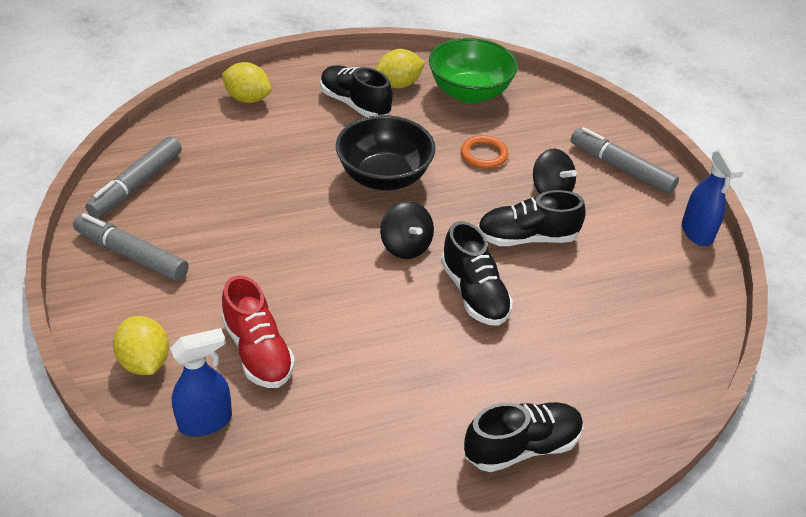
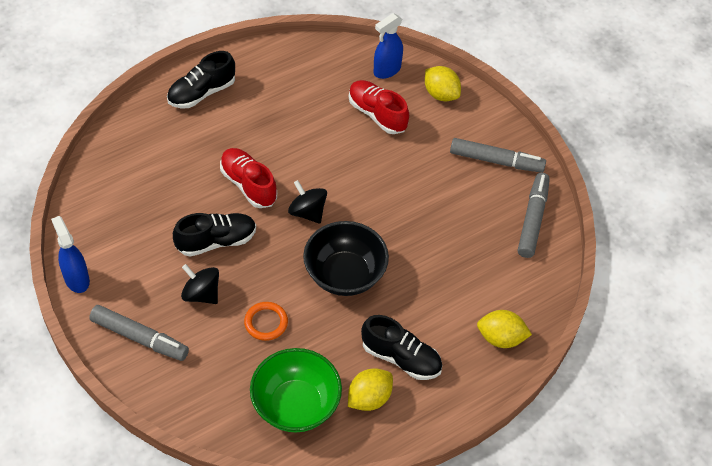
camera: 165 degrees right, 10 degrees up
(474, 293) = (248, 185): black shoe -> red shoe

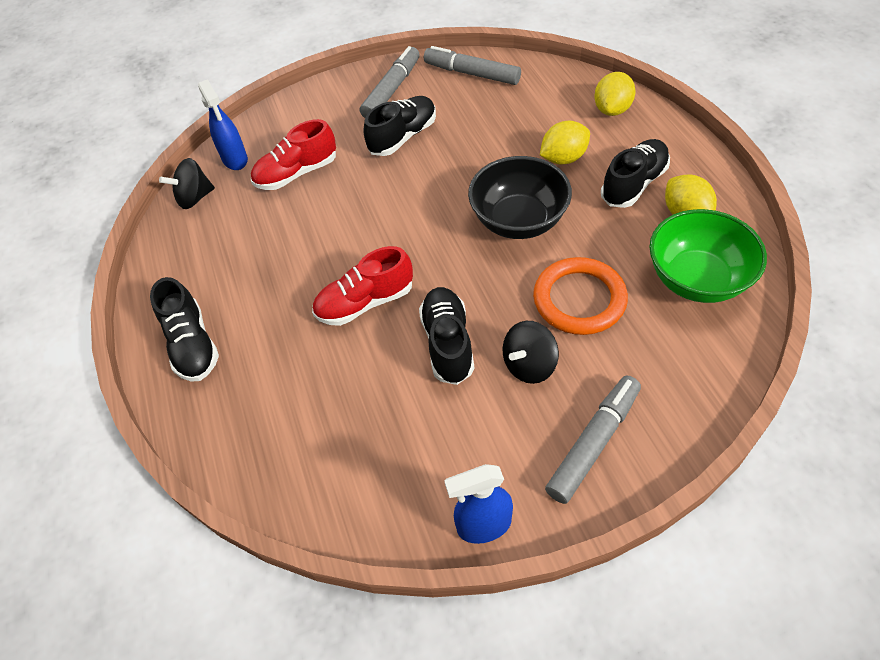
camera: 70 degrees left, 0 degrees up
(266, 322) = (579, 299): orange ring -> orange ring, size x1.69
(307, 212) = (422, 247): black spinning top -> black spinning top (194, 198)
(434, 179) = (403, 137): none -> black shoe
(441, 94) = (288, 120): yellow lemon -> yellow lemon (563, 158)

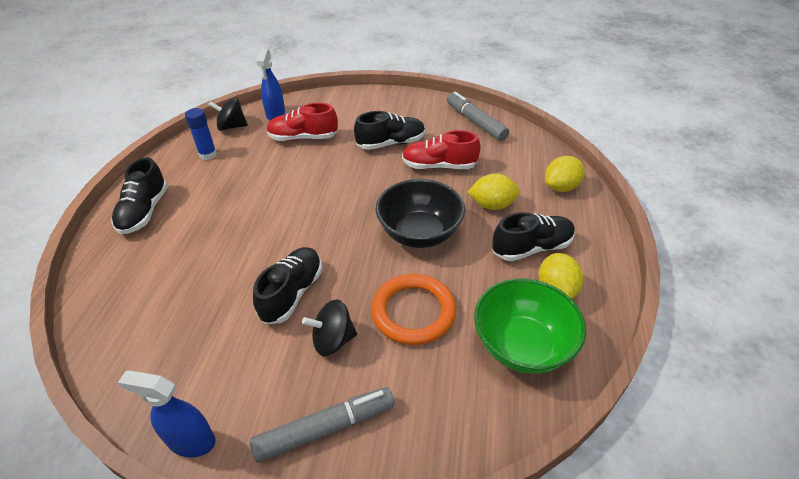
camera: 25 degrees right, 10 degrees down
(200, 244) = (208, 154): none -> blue glue stick
(365, 302) = (266, 238): red shoe -> red shoe (439, 166)
(392, 90) = (411, 111): grey marker -> none

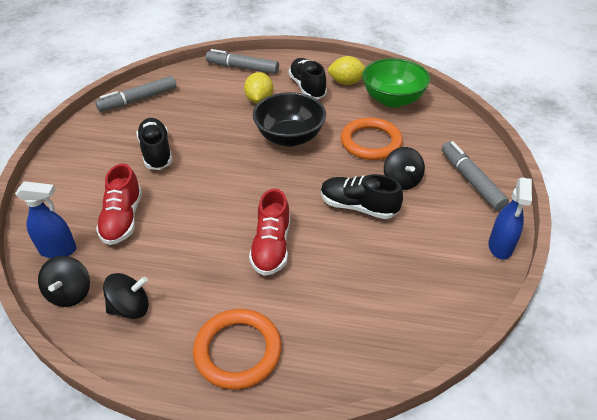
camera: 90 degrees left, 0 degrees up
(144, 212) = (238, 351): black shoe -> orange ring
(208, 154) = (130, 308): blue glue stick -> black spinning top
(439, 166) = (201, 124): red shoe -> red shoe (271, 246)
(561, 187) = (242, 68): yellow lemon -> grey marker

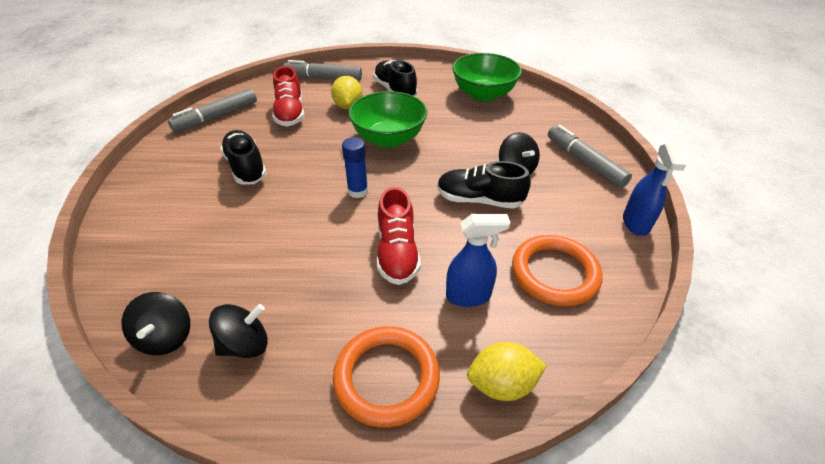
camera: 10 degrees left, 0 degrees up
(58, 250) = (144, 287): blue spray bottle -> blue spray bottle (468, 296)
(123, 219) = (219, 242): red shoe -> red shoe (290, 113)
(250, 186) = (358, 191): none -> blue glue stick
(289, 137) = (388, 139): black bowl -> green bowl
(346, 82) = (433, 83): yellow lemon -> yellow lemon (502, 384)
(371, 142) = (473, 135): orange ring -> orange ring (554, 273)

